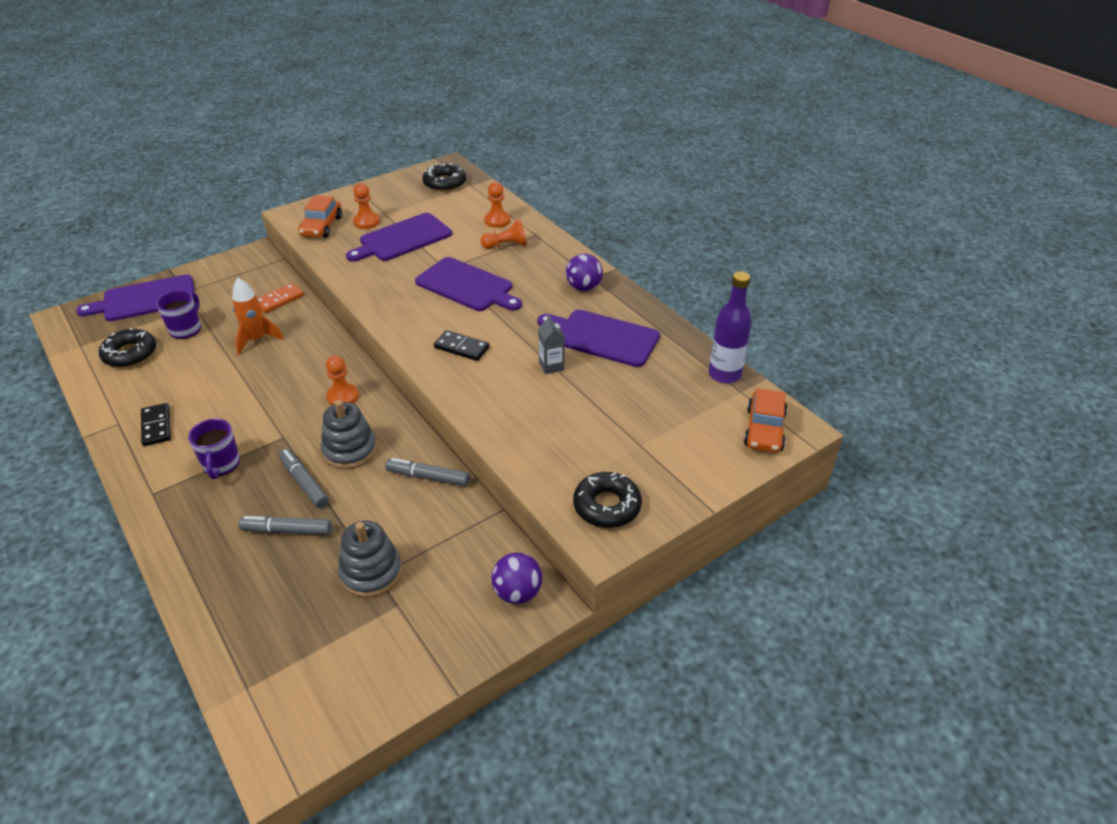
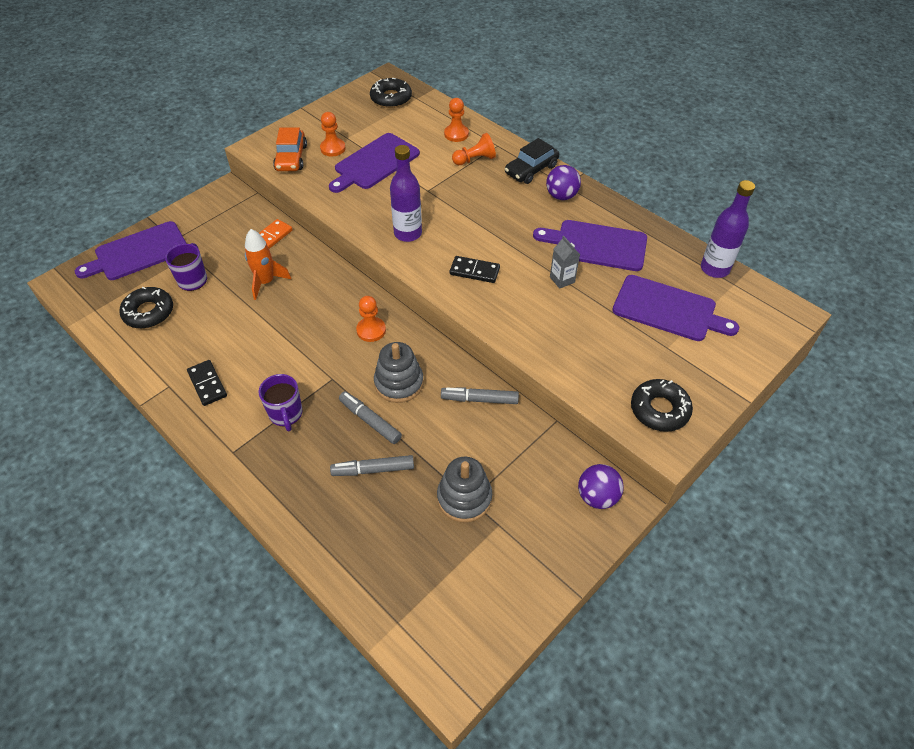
camera: 10 degrees left, 10 degrees up
(408, 305) = (408, 233): none -> purple bottle
(467, 286) = (454, 206): purple cutting board -> purple cutting board (668, 309)
(561, 260) = (531, 170): none -> black car
(764, 430) = (766, 318): orange car -> none

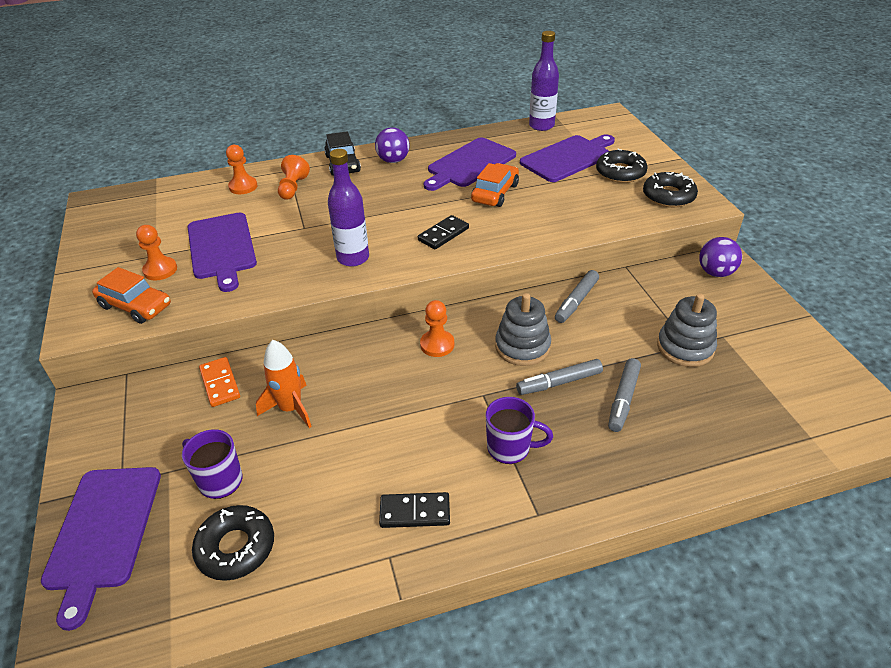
camera: 60 degrees left, 10 degrees down
(391, 98) = (132, 208): black donut -> black donut (620, 172)
(562, 279) = (495, 193): grey carton -> orange car

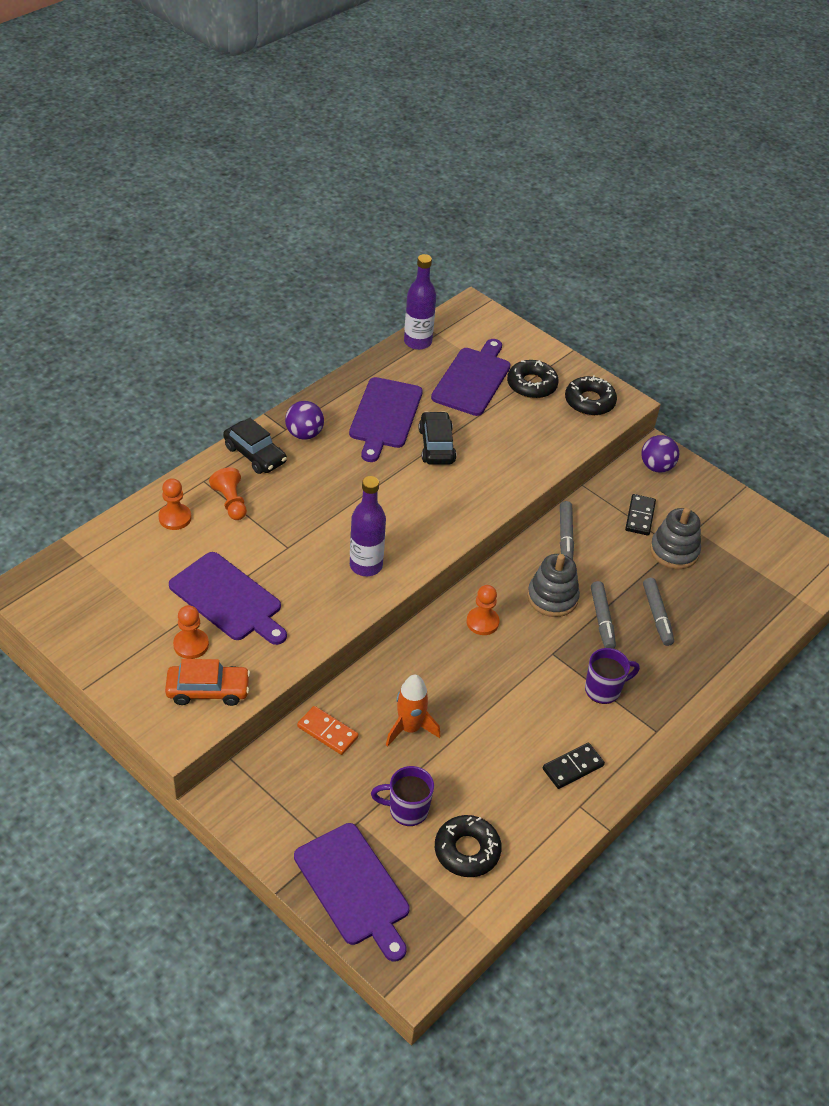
camera: 35 degrees left, 5 degrees up
(443, 234) = (426, 510): black domino -> black domino (640, 516)
(495, 193) = (436, 445): orange car -> black car
(559, 382) = (602, 619): grey marker -> grey marker turned 45 degrees counterclockwise

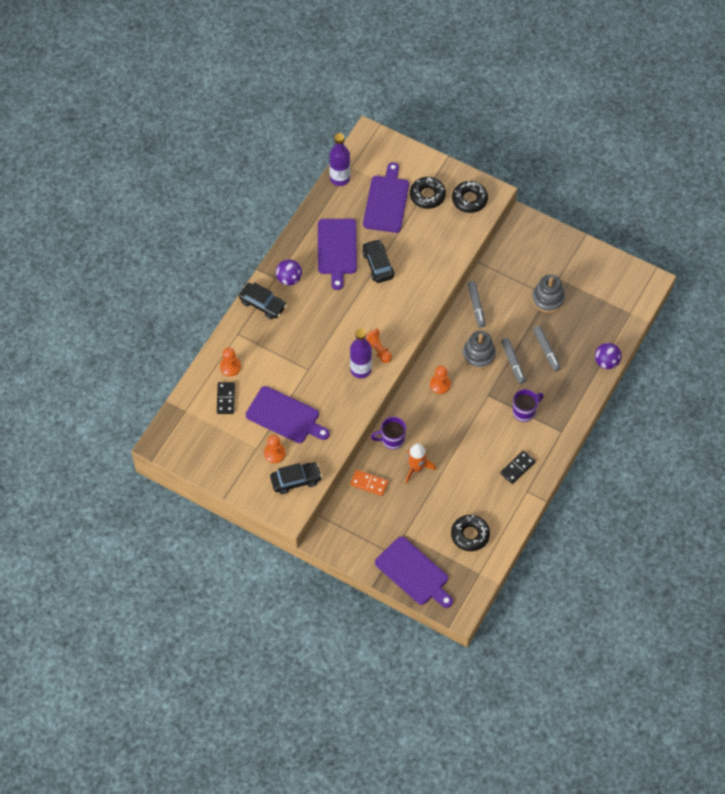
camera: 10 degrees left, 15 degrees up
(208, 690) = (296, 480): orange car -> black car
(231, 502) = (261, 345): orange pawn -> orange pawn (377, 350)
(407, 810) = (429, 519): purple mug -> purple mug (392, 440)
(640, 516) = (521, 277): black domino -> black domino (226, 399)
(656, 467) = (523, 234): purple ball -> purple ball (606, 362)

